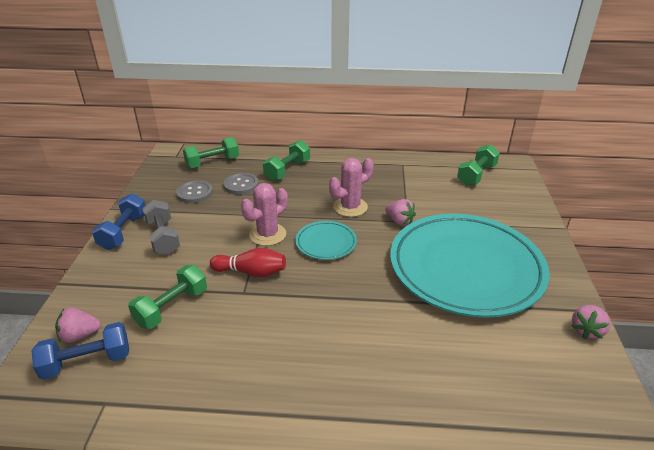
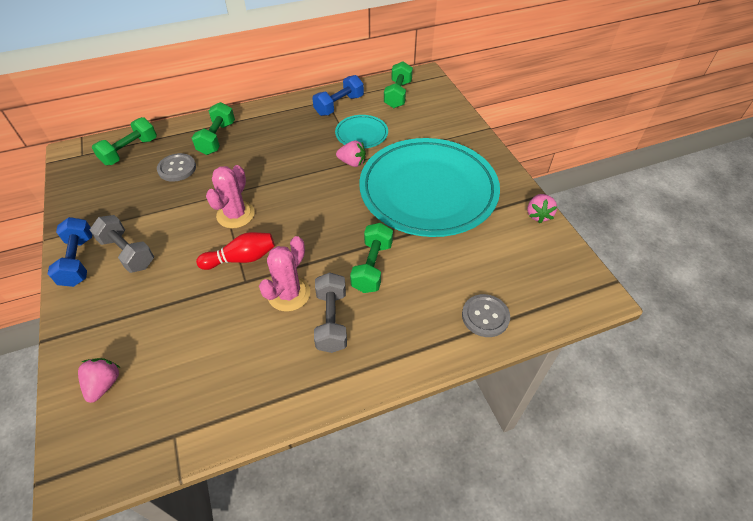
camera: 25 degrees left, 15 degrees up
(80, 335) = (104, 384): pink strawberry -> pink strawberry turned 135 degrees clockwise
(87, 362) = (130, 406): blue dumbbell -> blue dumbbell (339, 105)
(172, 307) = (183, 321): green dumbbell -> green dumbbell (372, 266)
(194, 193) = (131, 192): grey button -> grey button (485, 316)
(302, 356) = (331, 320): none -> grey dumbbell
(326, 243) = (296, 205): turquoise plate -> turquoise plate (361, 134)
(350, 207) = (300, 161): pink cactus -> pink cactus (289, 294)

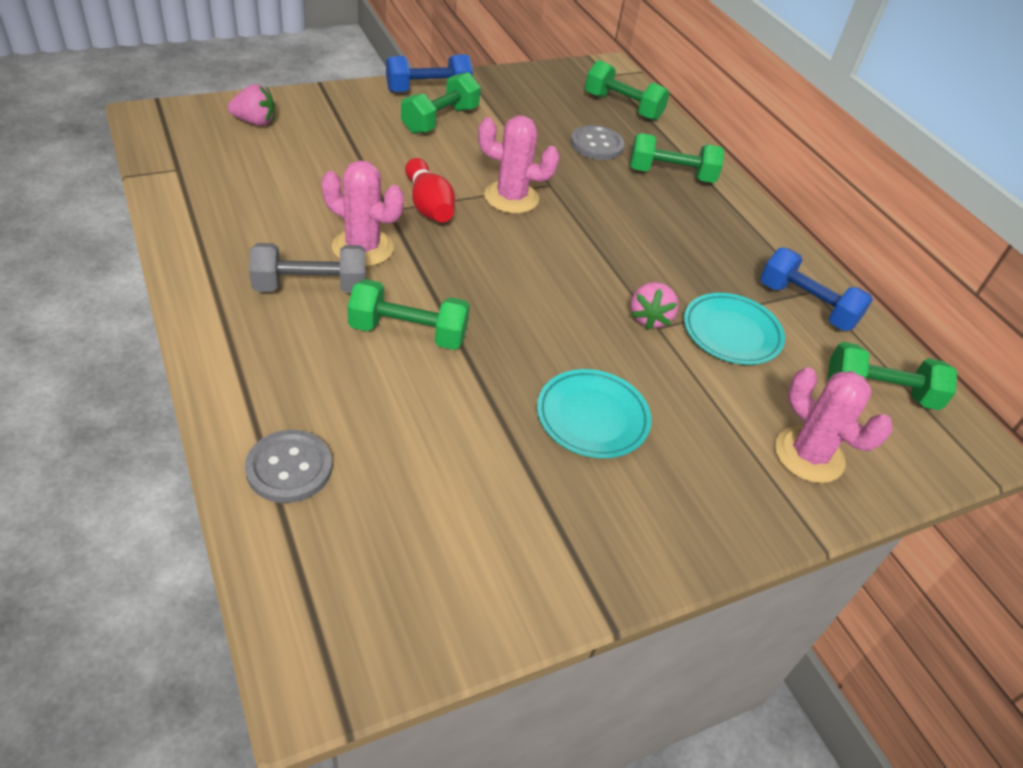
camera: 80 degrees right, 5 degrees down
(127, 253) = (440, 120): grey dumbbell -> green dumbbell
(428, 191) = (592, 417): turquoise plate -> turquoise plate, size x0.43
(439, 123) = (809, 455): none -> pink cactus
(538, 215) = (544, 601): pink strawberry -> none

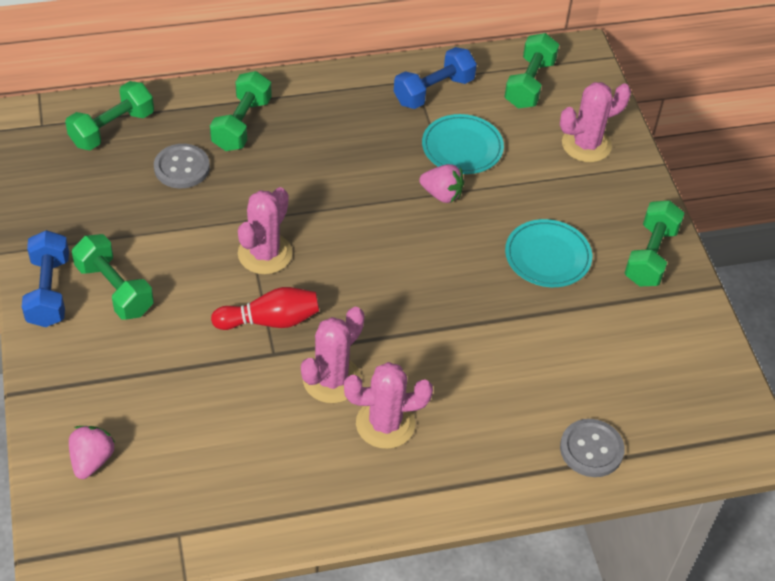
camera: 75 degrees left, 5 degrees up
(310, 287) = (385, 424): grey dumbbell -> pink cactus
(408, 333) = (449, 358): green dumbbell -> green dumbbell (650, 256)

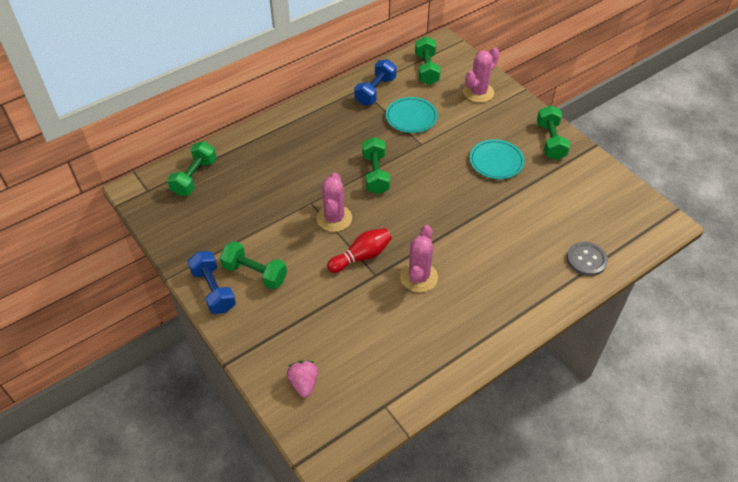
camera: 20 degrees left, 0 degrees up
(182, 168) = (252, 185): grey button -> none
(242, 124) = (274, 147): green dumbbell -> green dumbbell (375, 174)
(385, 424) = (465, 291): pink cactus -> none
(442, 194) = (416, 147): pink strawberry -> none

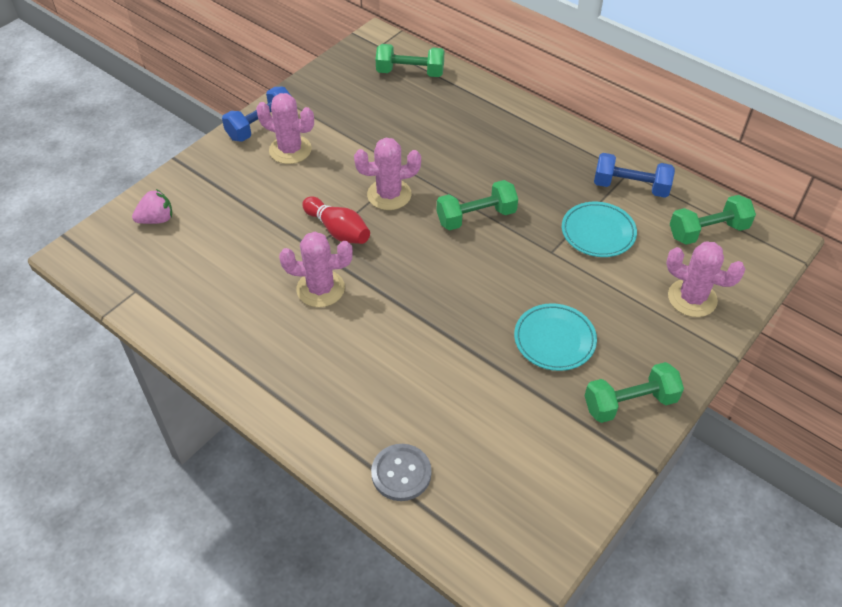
camera: 75 degrees right, 0 degrees up
(255, 273) = (290, 150): green dumbbell -> pink cactus

